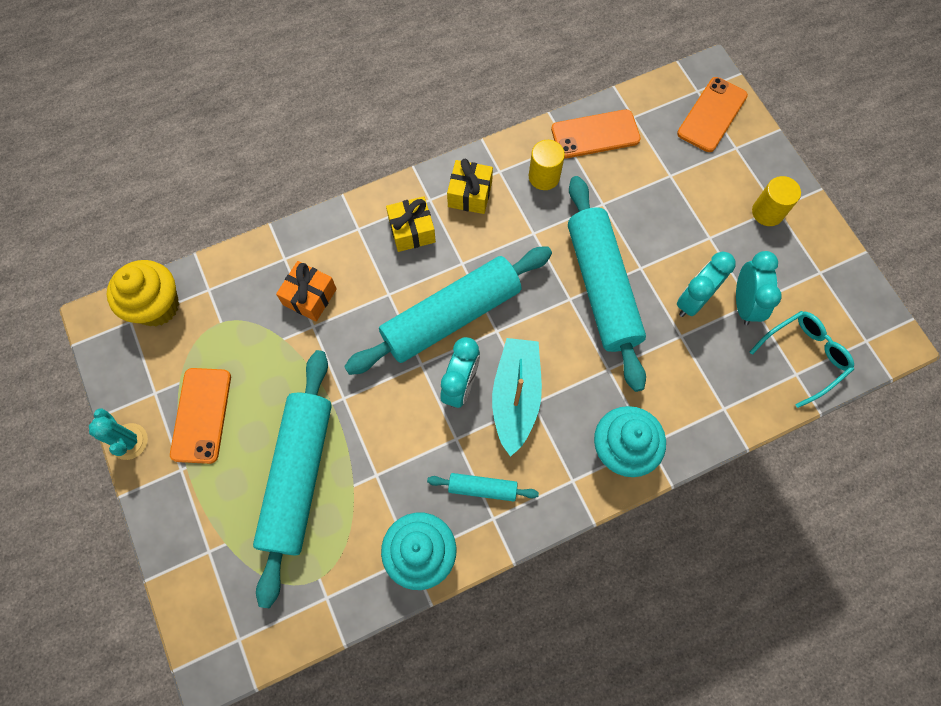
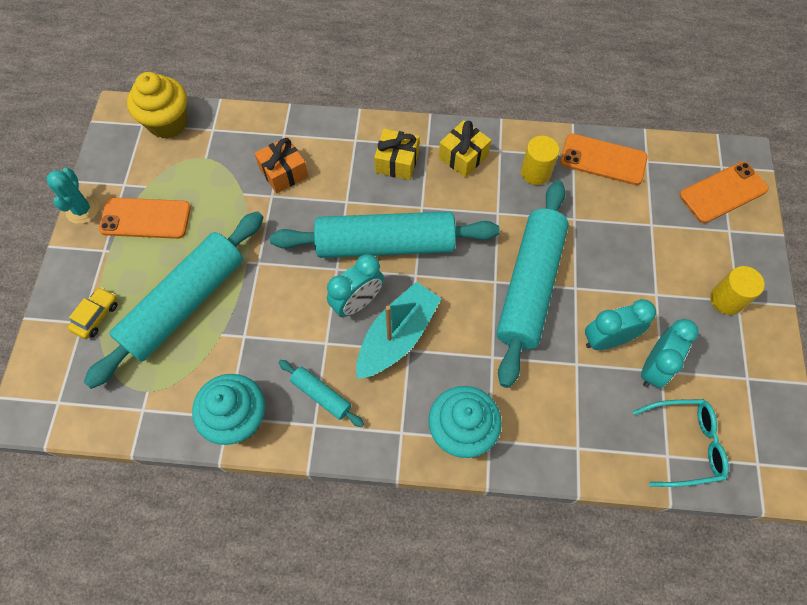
camera: 30 degrees right, 5 degrees down
(201, 415) = (145, 218): orange phone -> orange phone turned 60 degrees clockwise
(219, 537) = (96, 316): none -> yellow car

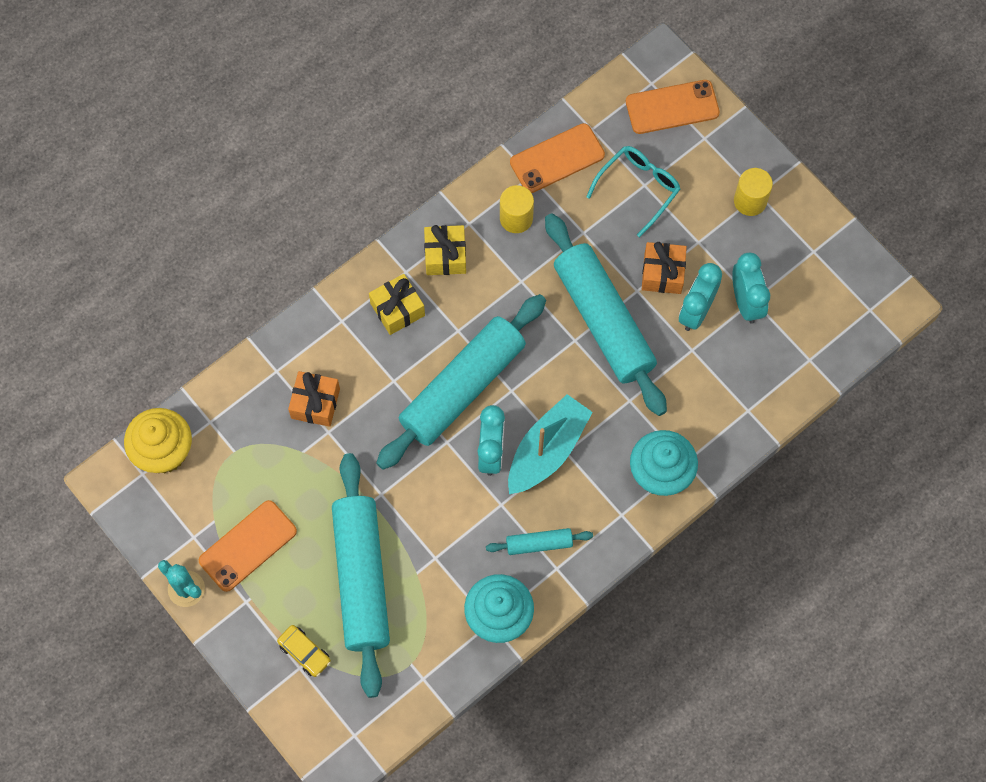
camera: 45 degrees left, 5 degrees up
(96, 316) = (304, 652): yellow car -> yellow car turned 150 degrees clockwise
(397, 336) = (547, 450): turquoise boat -> turquoise boat turned 45 degrees clockwise
(607, 292) = (662, 273): none -> orange gift
(684, 444) = (813, 340): turquoise glasses -> turquoise glasses (638, 188)
(723, 192) = (672, 107): orange phone -> orange phone turned 60 degrees clockwise

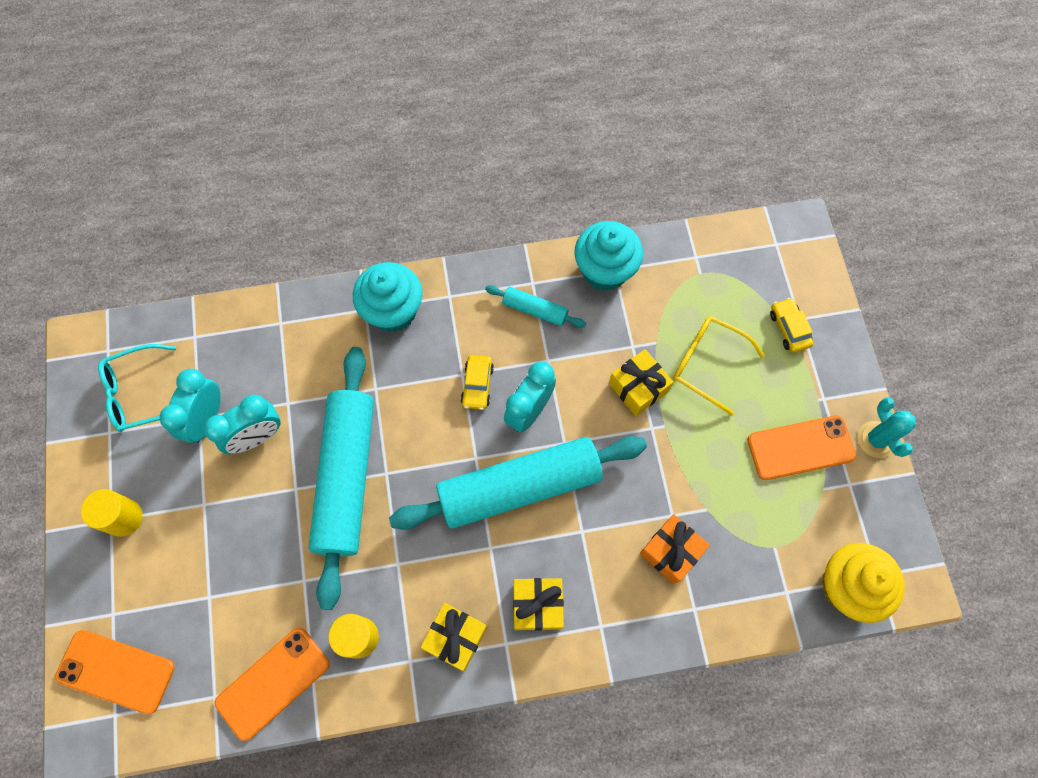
camera: 150 degrees left, 0 degrees up
(361, 578) = (707, 364): turquoise rolling pin -> yellow glasses
(411, 523) = (638, 387): none -> yellow gift
(547, 450) = (477, 385): turquoise boat -> yellow car
(557, 159) = (273, 683): orange phone -> orange phone turned 45 degrees counterclockwise
(638, 188) = (217, 596): turquoise glasses -> turquoise glasses (140, 393)
(662, 273) = (260, 492): orange gift -> none

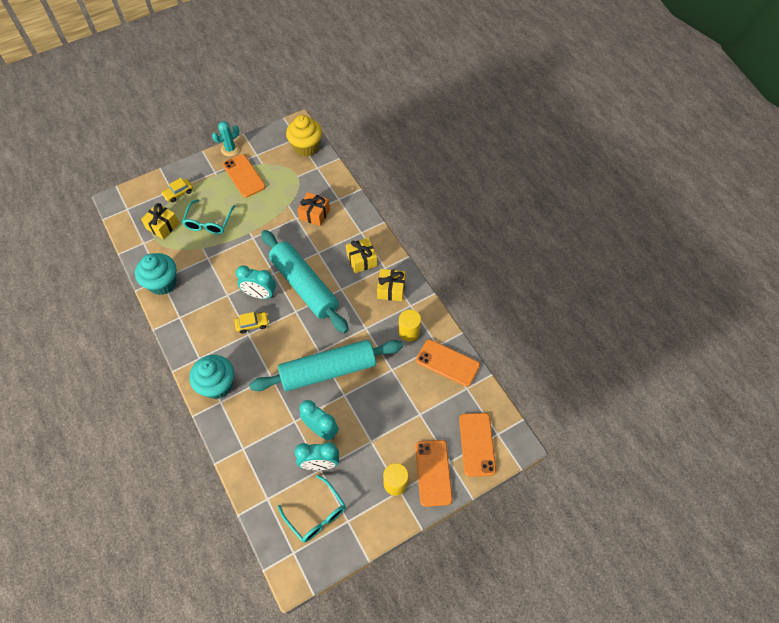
camera: 110 degrees left, 10 degrees down
(110, 581) = (433, 472): none -> orange phone
(535, 310) = (197, 310): turquoise rolling pin -> none
(638, 387) = (231, 249): yellow gift -> yellow gift (162, 226)
(707, 364) = (209, 222): yellow glasses -> turquoise glasses

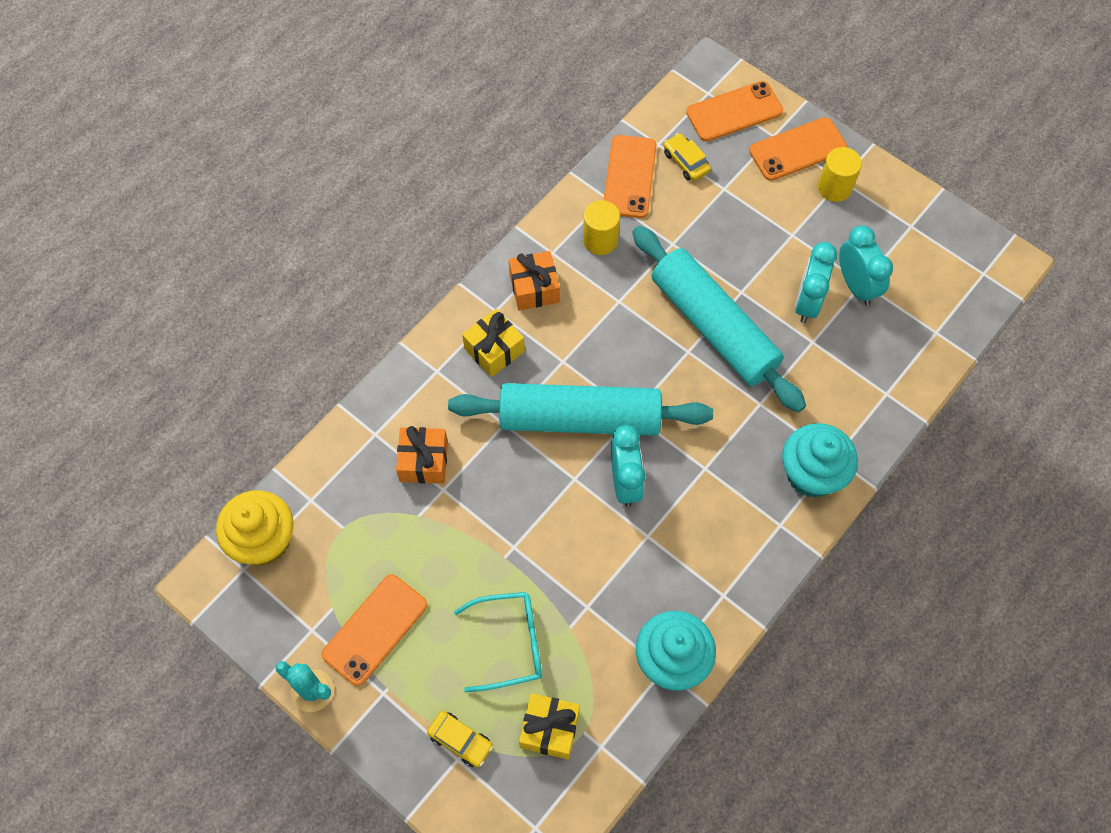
camera: 110 degrees left, 5 degrees up
(252, 324) = (684, 469): yellow car -> yellow car (686, 162)
(304, 286) = (580, 418): turquoise rolling pin -> turquoise rolling pin turned 60 degrees clockwise
(316, 514) = (923, 265): turquoise glasses -> none
(391, 289) = (534, 288): yellow gift -> orange gift

